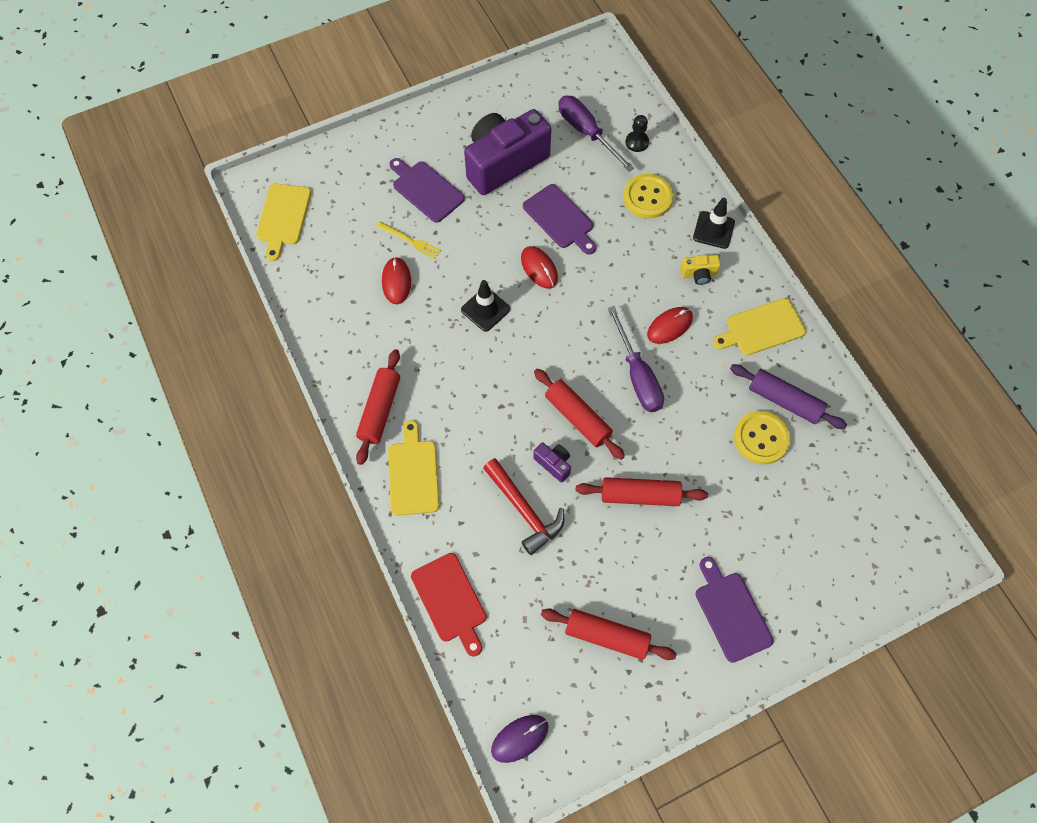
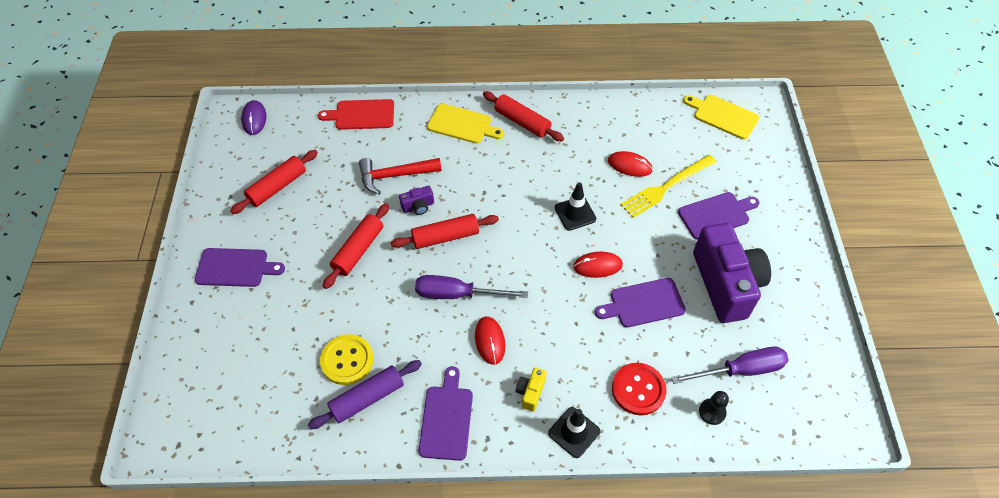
camera: 115 degrees right, 10 degrees down
(410, 241) = (666, 187): yellow fork -> yellow fork, size x1.79
(648, 197) = (638, 389): yellow button -> red button
(762, 328) = (446, 419): yellow cutting board -> purple cutting board

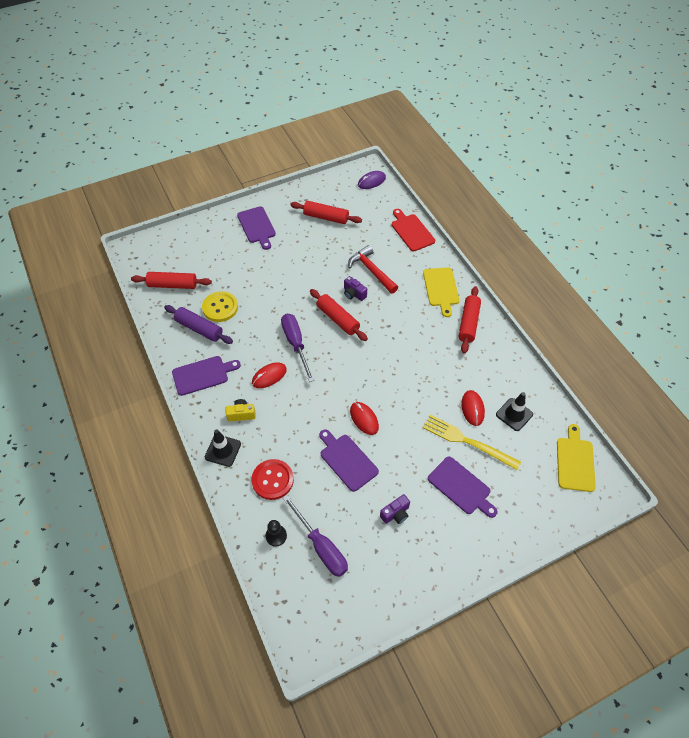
camera: 65 degrees right, 0 degrees up
(358, 250) = (301, 278): red rolling pin -> red rolling pin (173, 285)
(575, 213) = (403, 388): black traffic cone -> black traffic cone (514, 414)
(726, 284) = (395, 514): purple camera -> purple camera, size x0.40

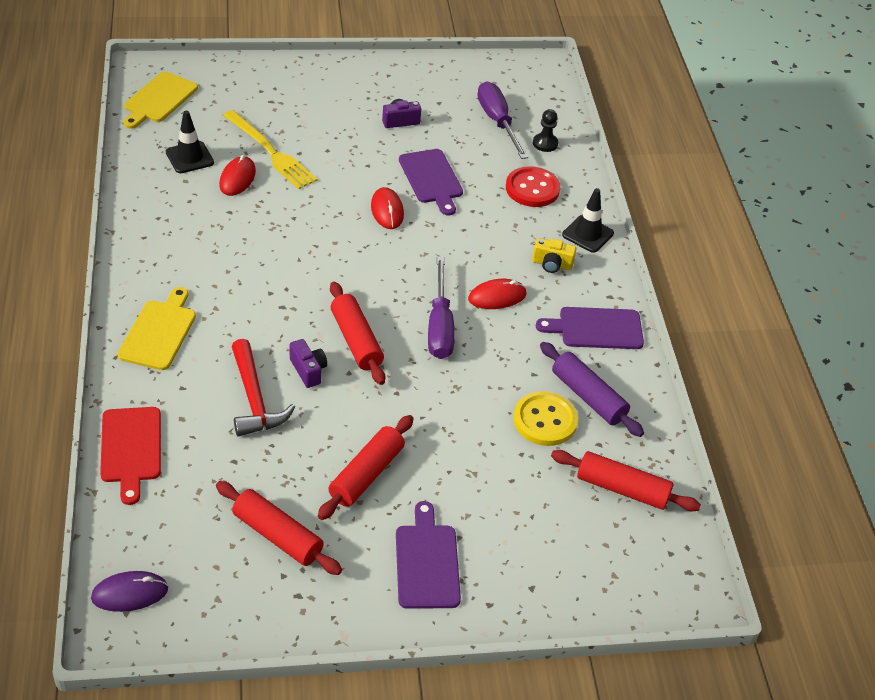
camera: 165 degrees left, 10 degrees down
(461, 487) = (310, 119): purple cutting board -> none
(468, 323) = (158, 271): red rolling pin -> red rolling pin (366, 475)

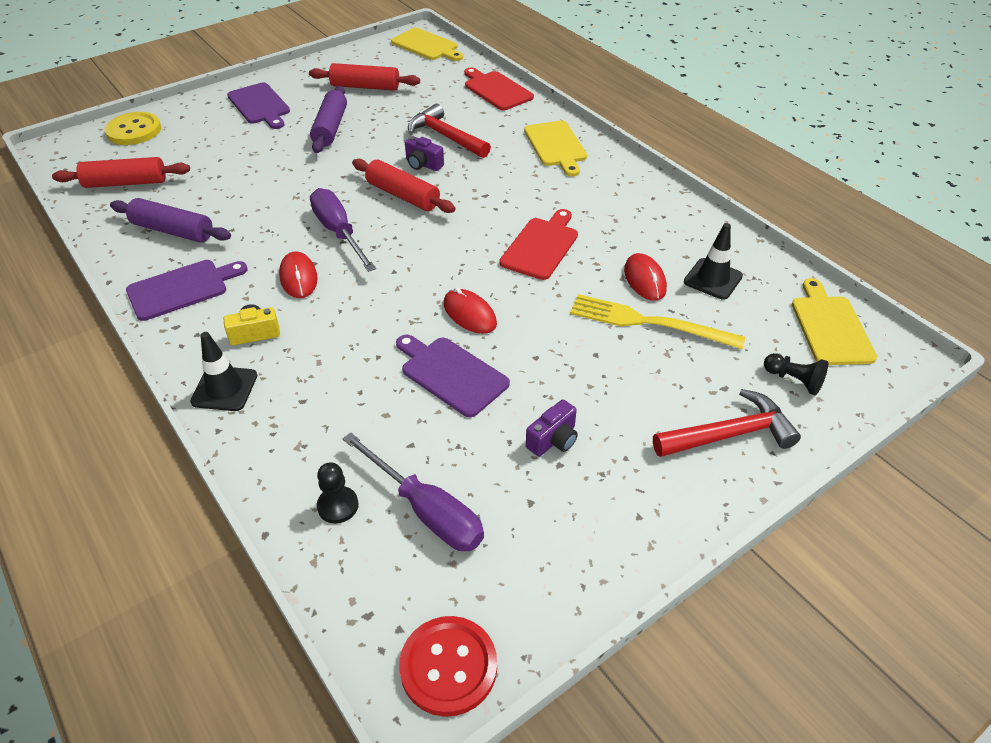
camera: 155 degrees right, 0 degrees up
(130, 593) = (426, 45): purple mouse -> yellow cutting board
(225, 87) = (794, 380): none -> black pawn
(284, 237) = (541, 246): none -> red cutting board
(298, 82) = (730, 434): none -> red hammer
(366, 475) = (330, 128): red rolling pin -> purple rolling pin
(497, 297) = (298, 277): red mouse -> red mouse turned 60 degrees counterclockwise
(532, 189) = (321, 420): red button -> red button (448, 666)
(545, 420) = (207, 201): yellow button -> yellow button (134, 130)

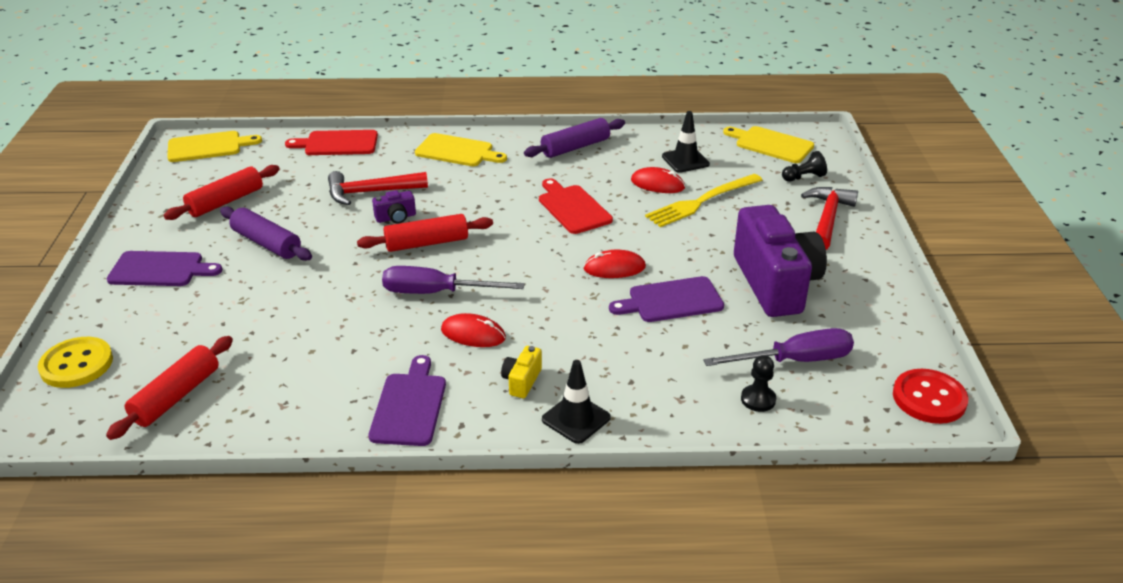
camera: 55 degrees left, 10 degrees down
(173, 231) = (308, 387): purple rolling pin -> purple rolling pin (575, 147)
(553, 440) = (775, 284): purple camera -> purple camera, size x2.48

